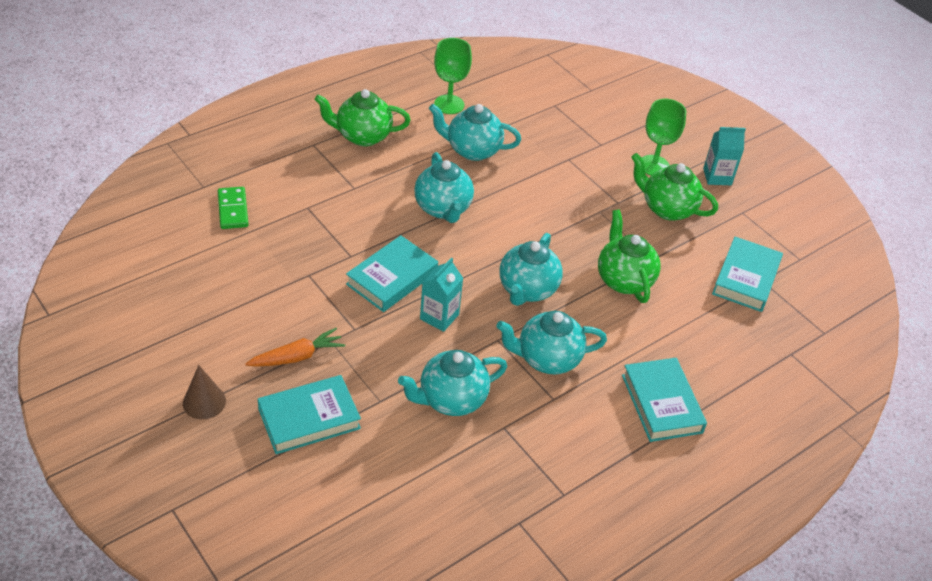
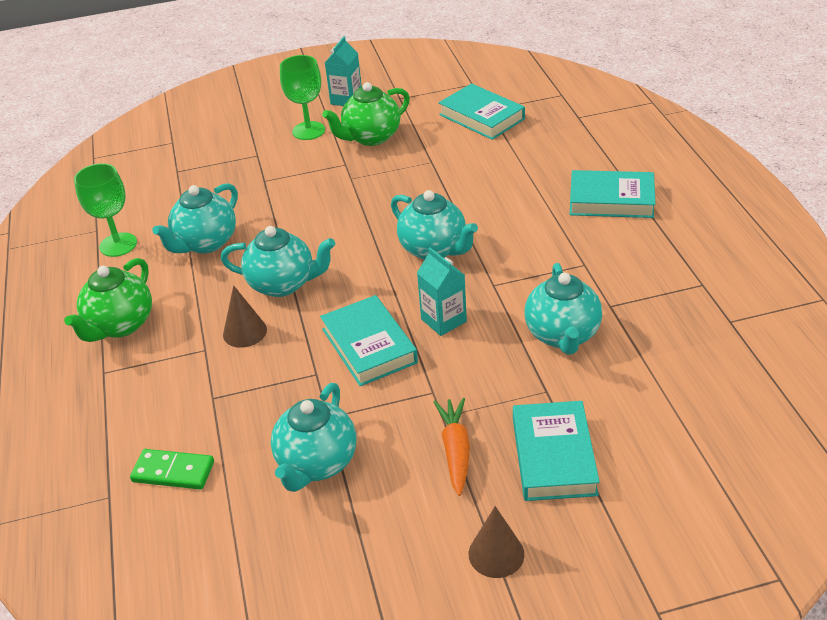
camera: 60 degrees left, 5 degrees down
(380, 203) = (244, 332): none -> brown cone
(547, 359) = (532, 257): turquoise teapot -> turquoise teapot (317, 463)
(624, 280) = (450, 185): green teapot -> none

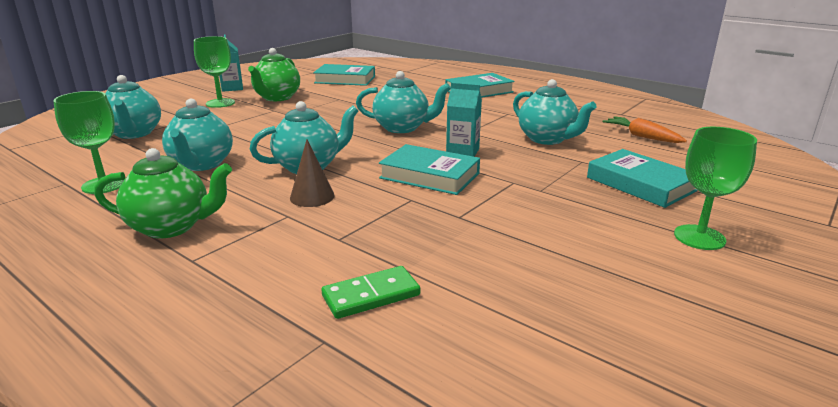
camera: 40 degrees left, 15 degrees down
(120, 325) = (171, 227): green teapot -> green teapot turned 75 degrees counterclockwise
(317, 463) = (494, 242): turquoise teapot -> turquoise teapot (134, 133)
(455, 450) = (579, 201): orange carrot -> orange carrot (641, 136)
(496, 554) = (699, 237): brown cone -> green goblet

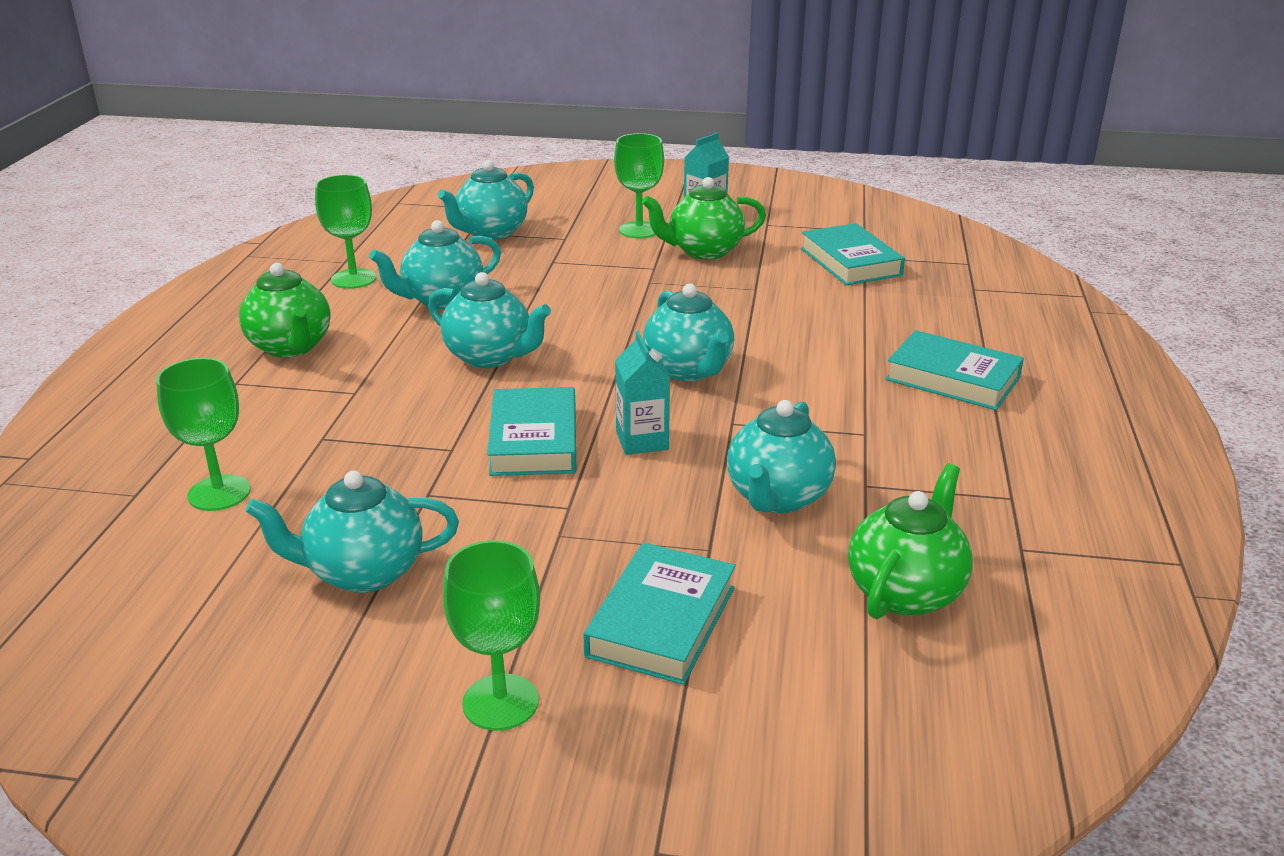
camera: 60 degrees right, 5 degrees up
(312, 197) = (410, 388): brown cone -> none
(371, 295) = (219, 493): green domino -> green goblet
(537, 254) = (363, 572): none -> turquoise teapot
(641, 136) = (905, 592): orange carrot -> green teapot

